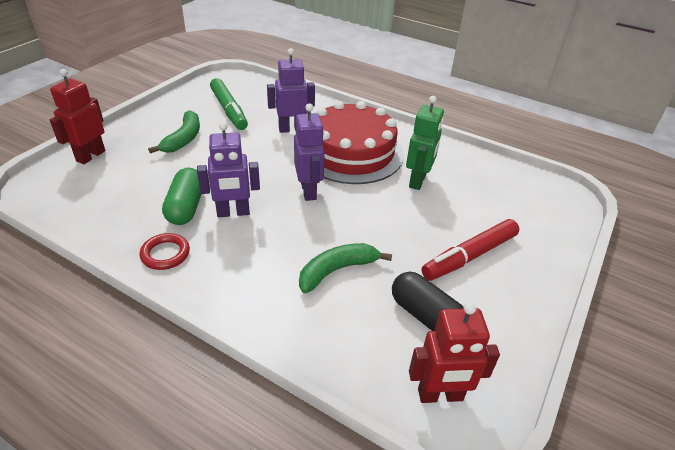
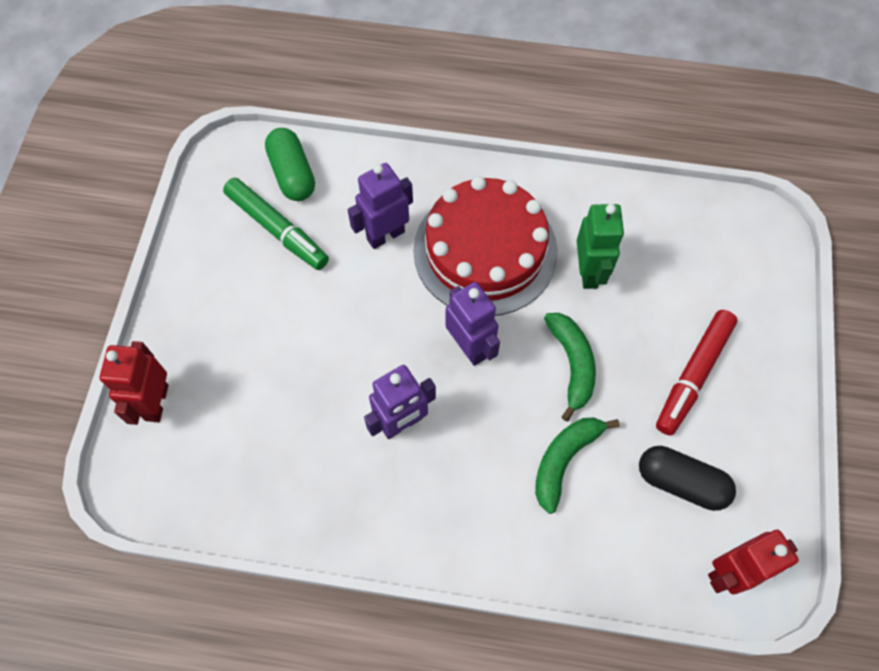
camera: 20 degrees left, 25 degrees up
(165, 254) = (365, 521): red ring -> none
(183, 139) = (255, 316): green banana -> green banana (572, 364)
(186, 207) = (341, 439): green capsule -> green capsule (292, 174)

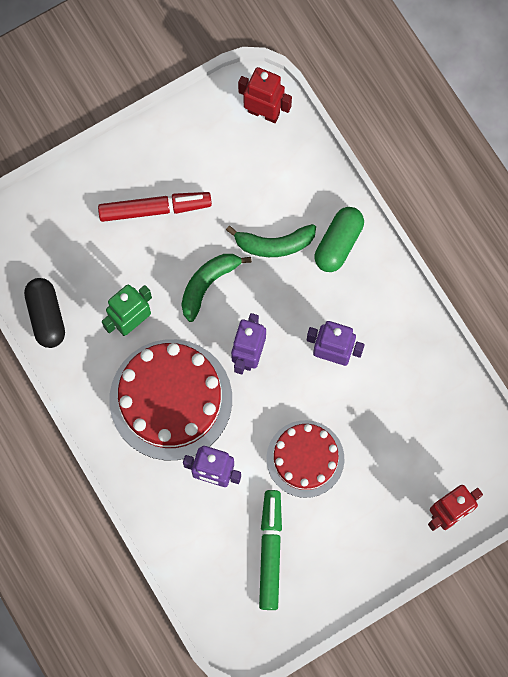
camera: 130 degrees left, 10 degrees up
(292, 174) = (219, 581): green capsule -> green capsule (338, 243)
(327, 319) = (305, 458): none -> red cake
(681, 482) = (232, 171): black capsule -> black capsule (46, 316)

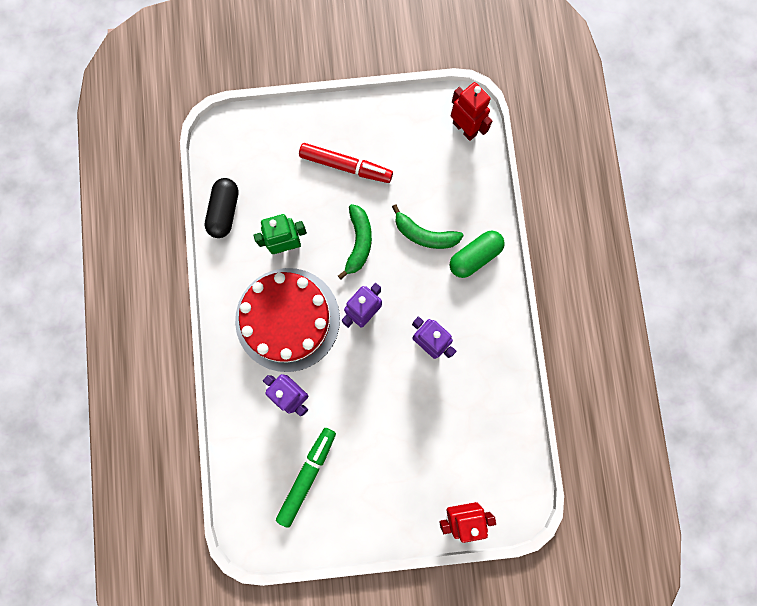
camera: 25 degrees right, 5 degrees up
(208, 284) = (358, 242): green banana -> green banana turned 120 degrees clockwise
(305, 458) = (369, 415): red cake -> none

